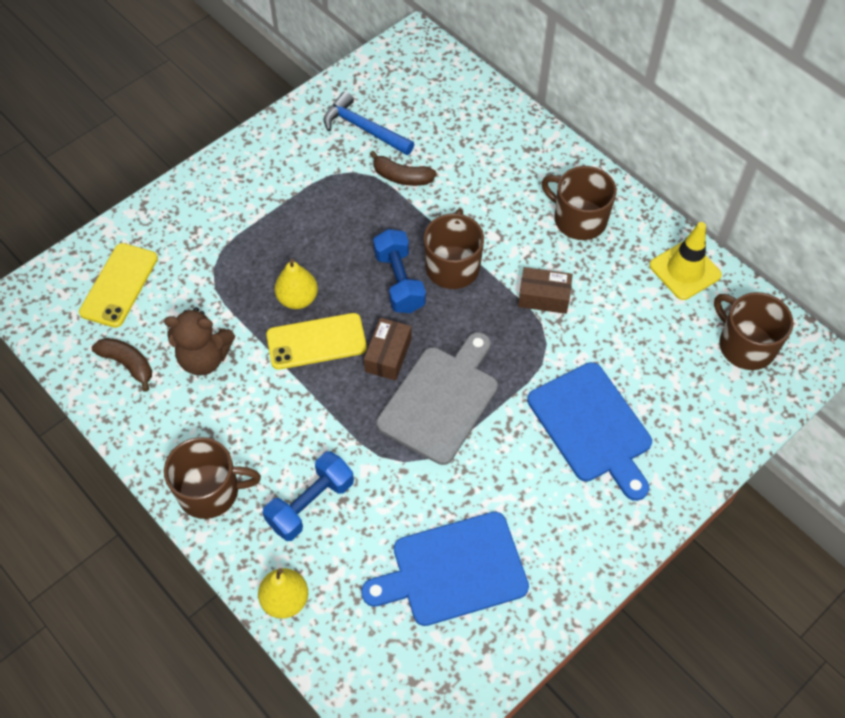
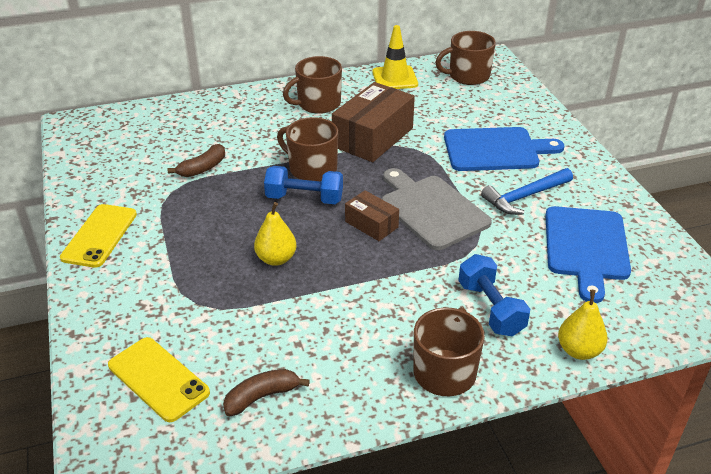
camera: 65 degrees left, 20 degrees down
(204, 358) = (295, 337): brown teddy bear -> none
(316, 341) = (329, 260): yellow phone -> yellow phone (99, 236)
(364, 129) = (133, 173): blue hammer -> blue hammer (525, 197)
(543, 297) = (373, 137): brown box -> brown box, size x1.86

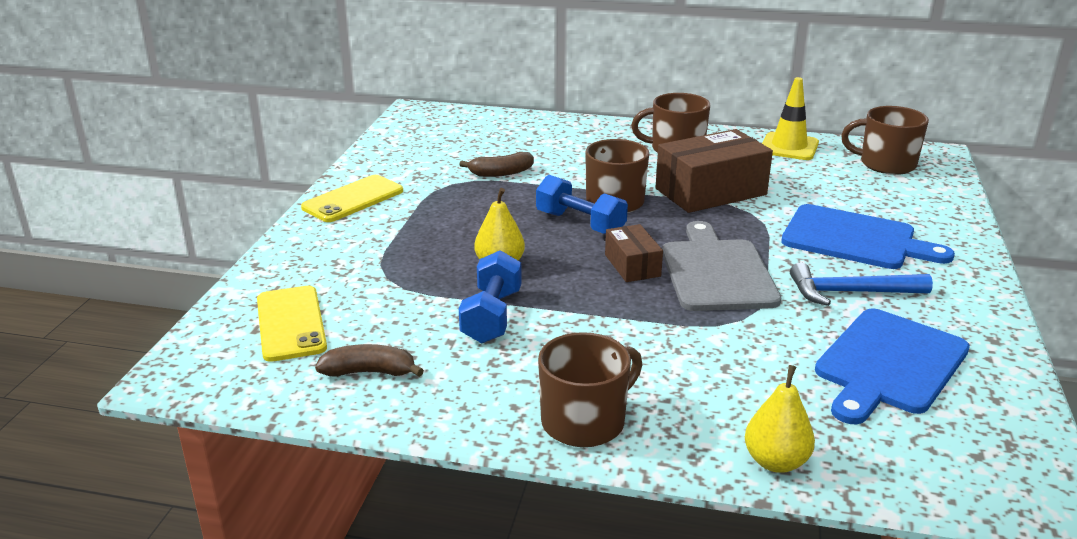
camera: 30 degrees right, 10 degrees down
(490, 308) = (699, 383): blue dumbbell -> blue dumbbell (492, 316)

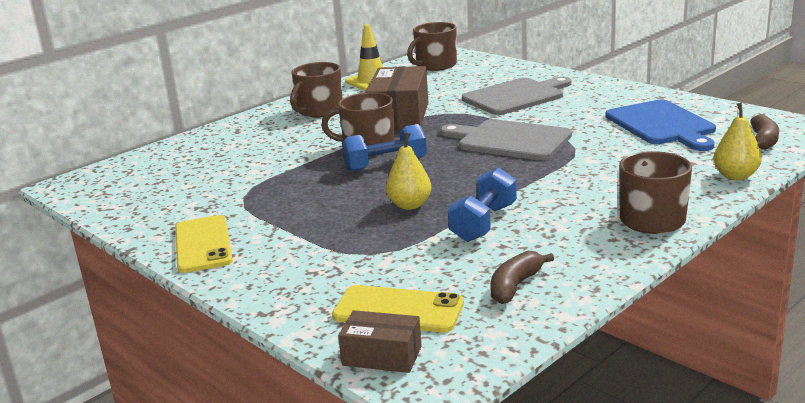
camera: 55 degrees left, 5 degrees down
(492, 316) = (484, 223): blue dumbbell -> blue dumbbell turned 75 degrees clockwise
(501, 173) = (256, 175): brown banana -> brown banana (763, 141)
(632, 265) = (469, 162): brown box -> brown box (382, 356)
(851, 292) = (576, 113): blue hammer -> none
(855, 239) = (516, 96): blue cutting board -> grey cutting board

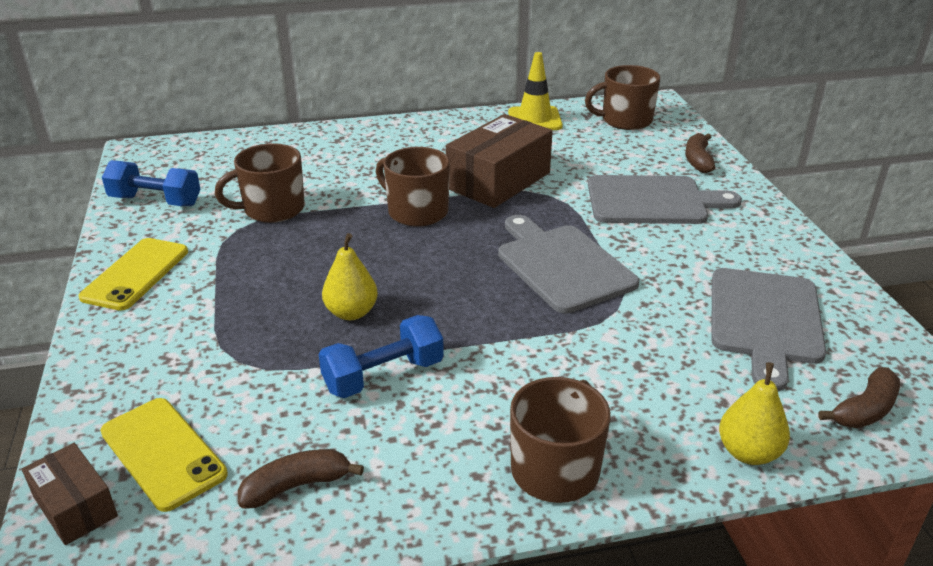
camera: 30 degrees right, 10 degrees up
(319, 111) = (437, 142): brown mug -> brown mug (272, 209)
(385, 165) = (401, 244): blue dumbbell -> blue dumbbell (155, 201)
(513, 71) = (698, 160): none -> brown banana
(662, 125) = (764, 320): blue cutting board -> grey cutting board

